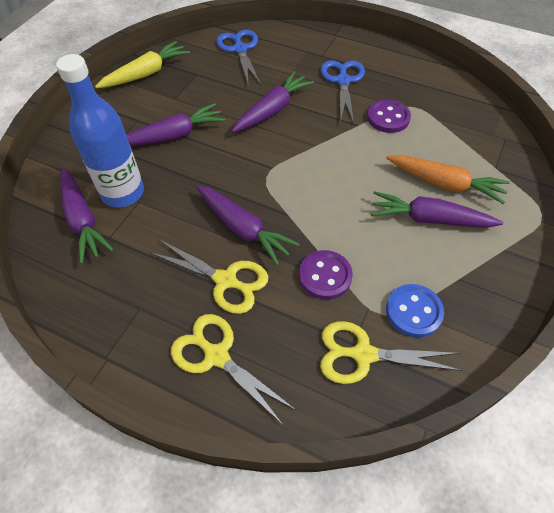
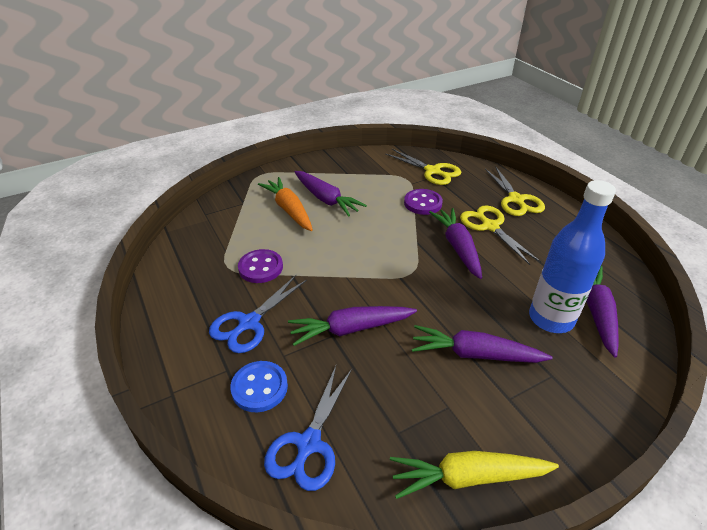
camera: 145 degrees left, 15 degrees down
(413, 311) = (388, 173): blue button -> blue button (259, 387)

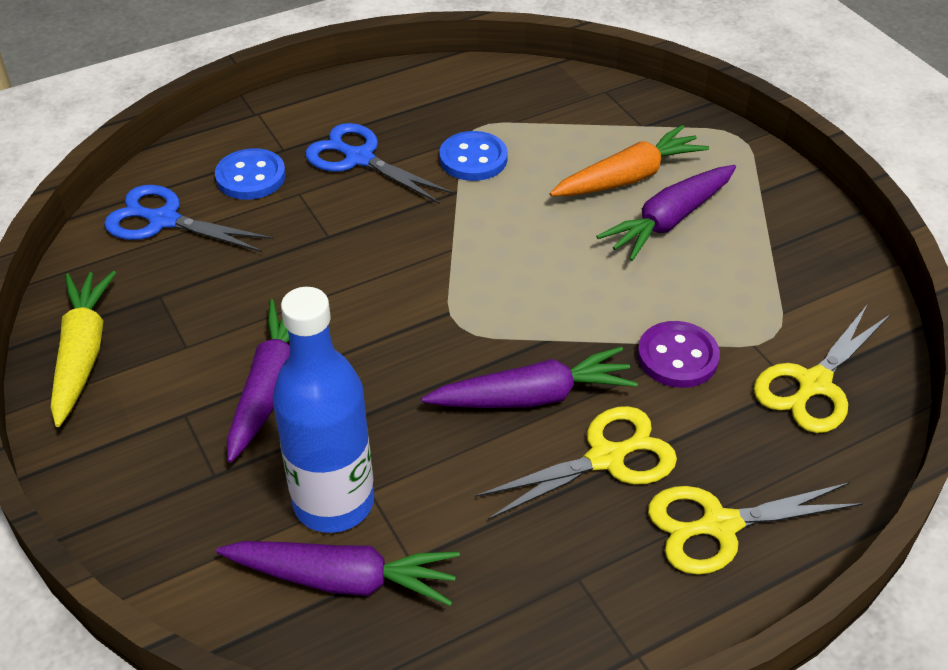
camera: 90 degrees right, 5 degrees up
(260, 267) = (473, 159): purple button -> blue button
(350, 329) = (337, 253): purple carrot -> none

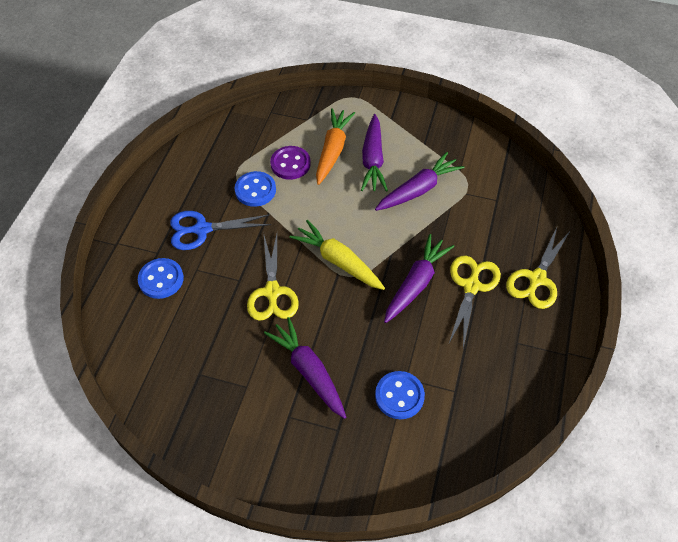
camera: 45 degrees left, 10 degrees up
(83, 353) = (202, 432): yellow carrot -> yellow carrot (338, 261)
(164, 220) = (148, 336): blue scissors -> none
(334, 502) = (399, 396): blue bottle -> blue button
(344, 579) = (442, 422): purple carrot -> purple carrot (418, 189)
(677, 357) = (446, 221): purple button -> purple button (290, 164)
(814, 384) = (503, 193): yellow scissors -> yellow scissors (272, 292)

